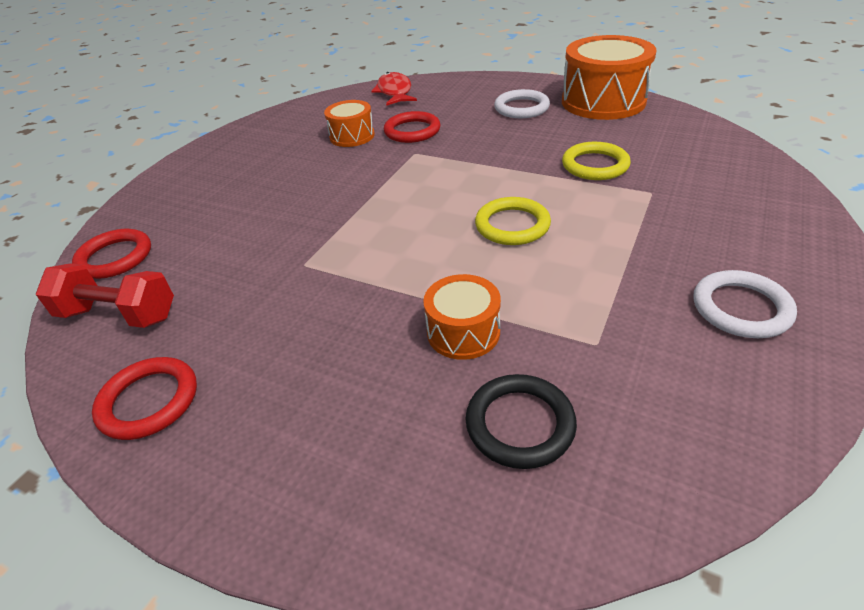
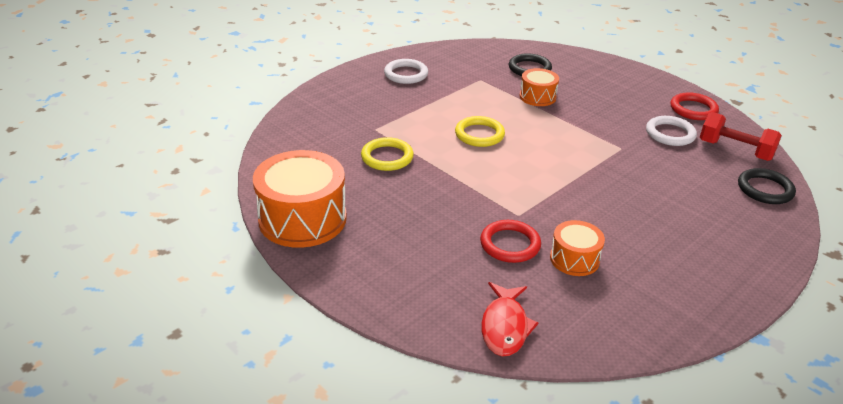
camera: 165 degrees left, 5 degrees down
(115, 257) = (765, 189): red ring -> black ring
(521, 108) = (383, 239): white ring -> white ring (670, 134)

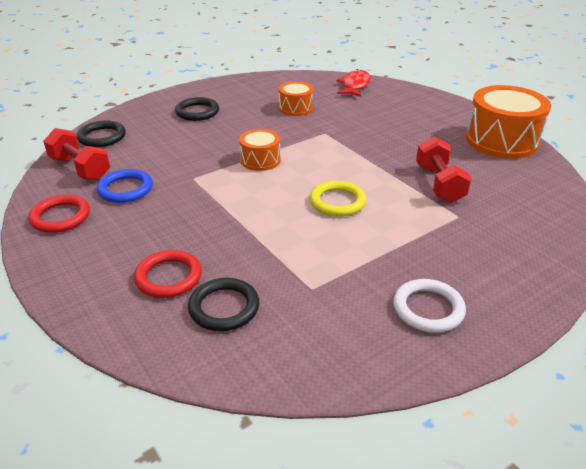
camera: 170 degrees left, 0 degrees up
(387, 157) = (439, 184): yellow ring -> red dumbbell
(510, 244) = (338, 117): red ring -> red ring (168, 277)
(537, 97) = (243, 250): orange drum -> orange drum (260, 160)
(670, 134) = (125, 189): white ring -> blue ring
(699, 239) = (197, 112): none -> black ring

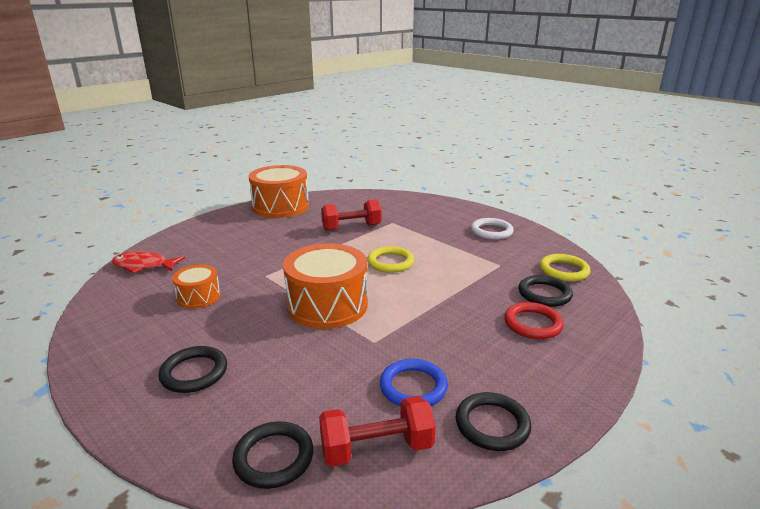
camera: 100 degrees left, 10 degrees down
(60, 217) = (492, 424): red ring -> black ring
(80, 169) = (376, 448): red dumbbell -> red dumbbell turned 45 degrees clockwise
(260, 160) = (327, 305): orange drum -> orange drum, size x1.87
(279, 351) = (564, 270): none -> yellow ring

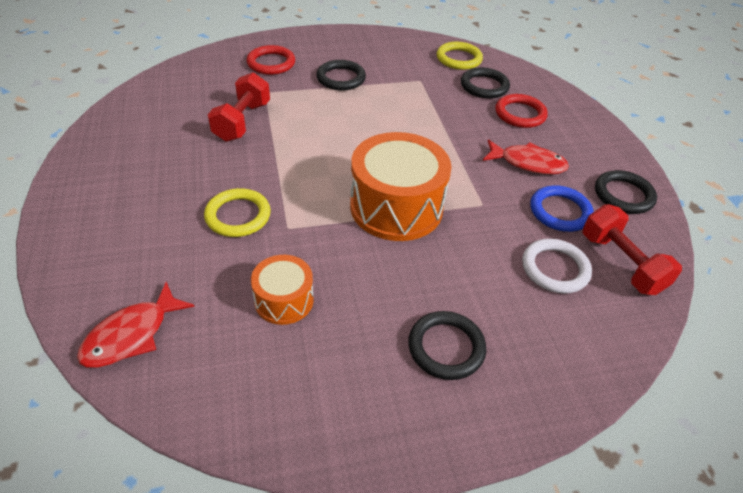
camera: 60 degrees left, 20 degrees up
(274, 458) = (604, 327): black ring -> black ring (341, 78)
(280, 206) = (106, 148): orange drum -> none
(376, 448) = (621, 263): red dumbbell -> red dumbbell turned 45 degrees counterclockwise
(390, 262) = (352, 133): yellow ring -> yellow ring (238, 216)
(426, 213) = (271, 63): none -> red ring
(462, 349) = (528, 163): none -> red fish
(491, 231) = (356, 52): white ring -> white ring (555, 269)

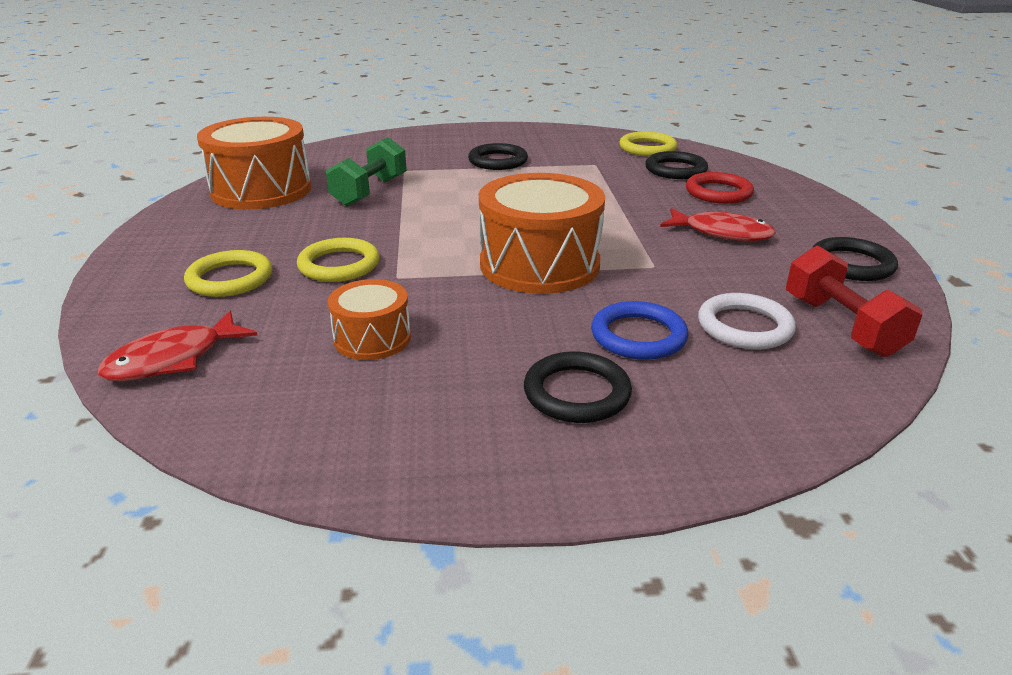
camera: 10 degrees right, 15 degrees down
(148, 123) = (261, 190): none -> orange drum
(152, 237) = (230, 279): none -> yellow ring
(242, 122) = (370, 191): red dumbbell -> green dumbbell
(271, 63) = (418, 149): red ring -> none
(560, 211) = (759, 276): blue ring -> blue ring (638, 336)

